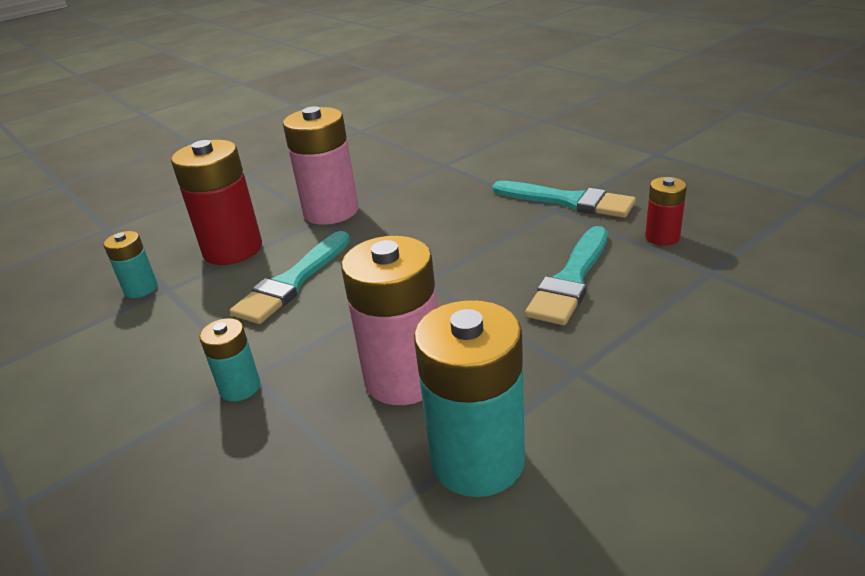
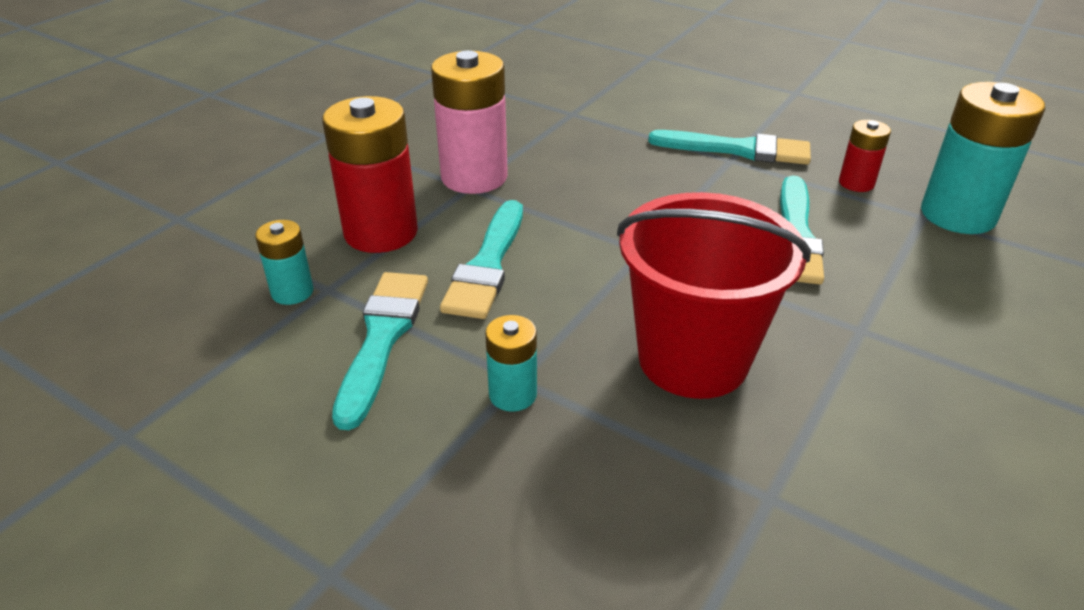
camera: 20 degrees left, 5 degrees up
(177, 331) = (382, 338): none -> turquoise brush
(404, 378) = (693, 359): pink battery -> red bucket
(477, 460) = (825, 433): turquoise battery -> turquoise battery (957, 215)

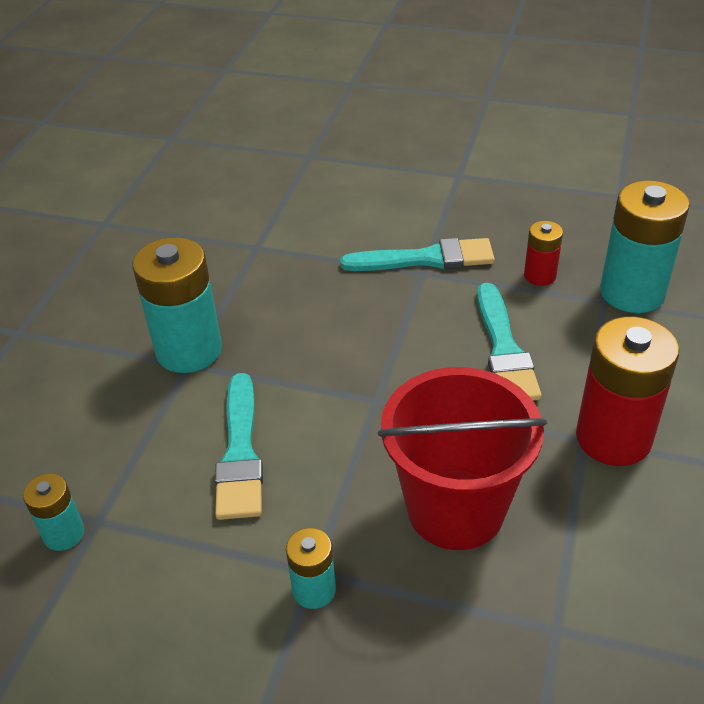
camera: 15 degrees left, 5 degrees up
(381, 232) = (123, 440): red battery -> red battery (613, 438)
(382, 338) = (173, 563): turquoise brush -> none
(474, 177) = (189, 350): pink battery -> turquoise battery

